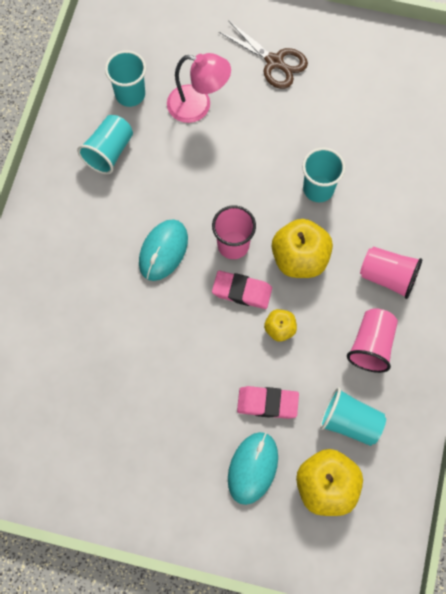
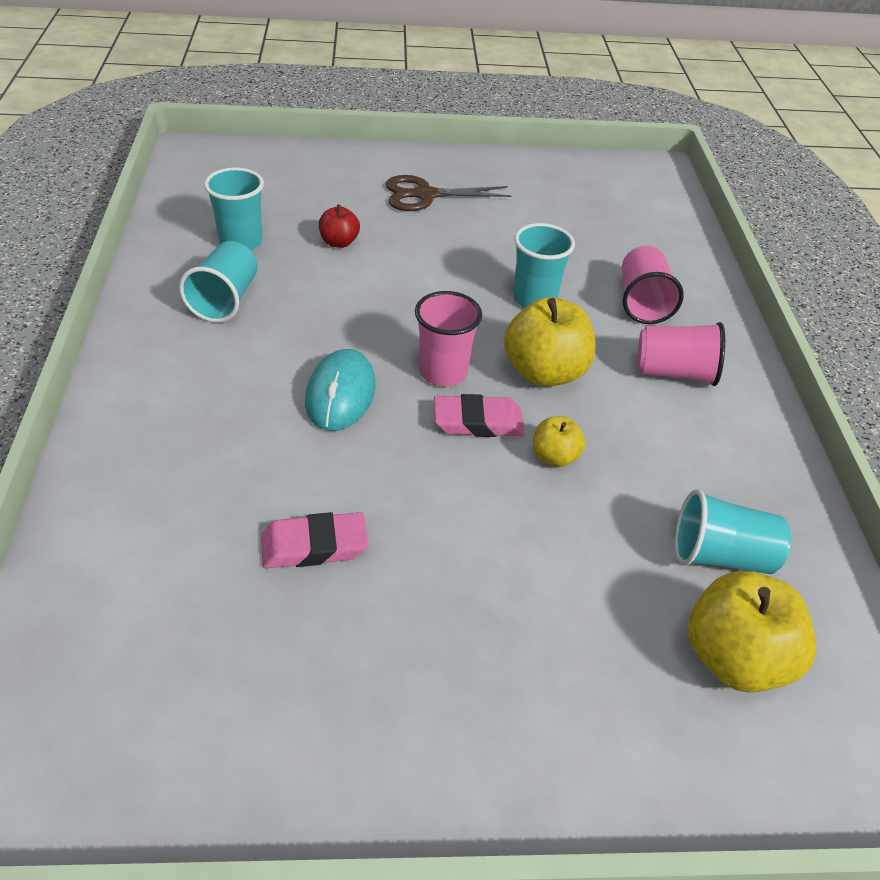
camera: 20 degrees left, 25 degrees down
(198, 106) = (339, 242): pink lamp -> red apple
(253, 468) = (600, 658): turquoise mouse -> none
(267, 403) = (581, 557): pink eraser -> pink eraser (314, 546)
(275, 62) = (424, 195): brown scissors -> brown scissors turned 150 degrees clockwise
(371, 345) = (696, 452): pink cup -> pink cup (642, 302)

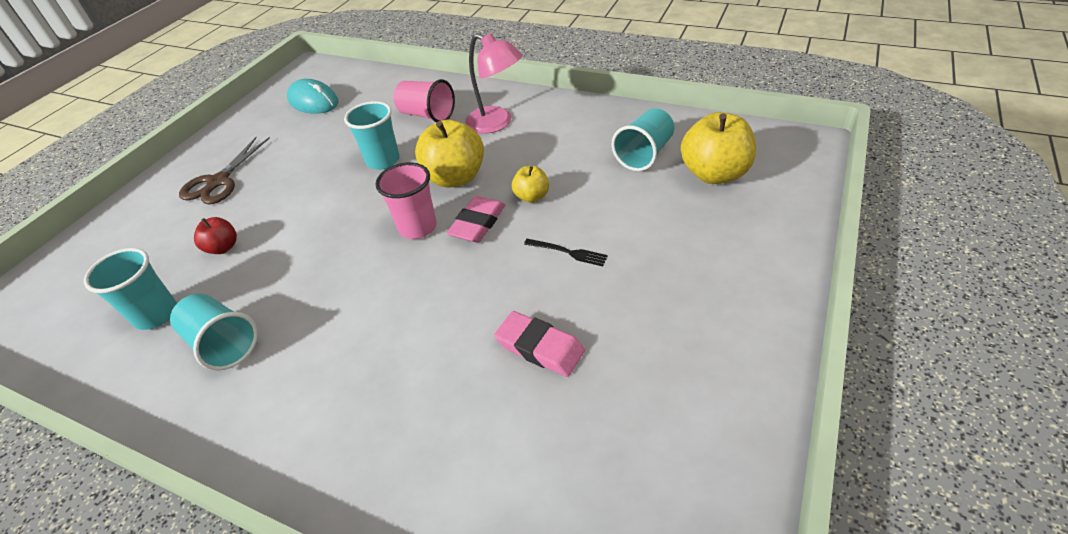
camera: 55 degrees left, 0 degrees up
(314, 546) = (540, 347): pink eraser -> pink eraser turned 75 degrees counterclockwise
(340, 394) = (397, 292): turquoise mouse -> turquoise mouse (313, 101)
(475, 526) = (568, 252): none -> black fork
(674, 373) = (497, 123): pink cup -> pink lamp

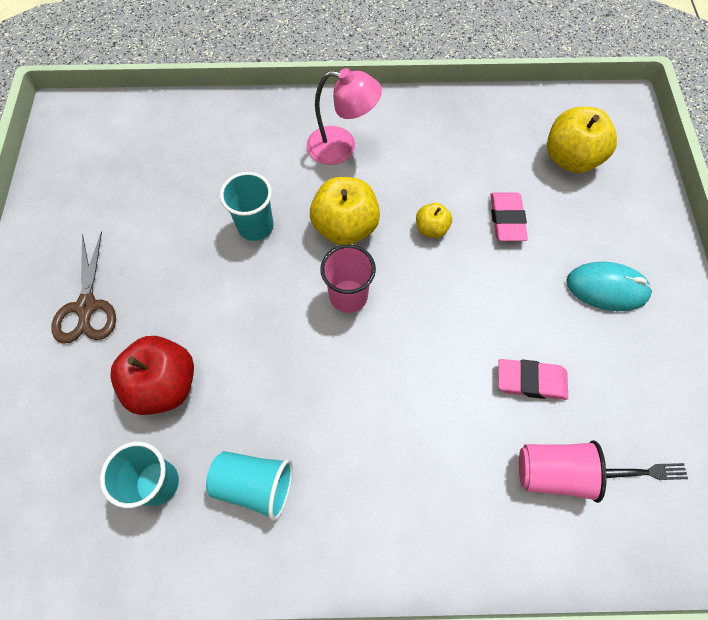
camera: 30 degrees left, 20 degrees up
(223, 247) = (164, 385): red apple -> red apple, size x1.89
(313, 101) = (111, 165): turquoise mouse -> turquoise mouse (607, 288)
(427, 115) = (261, 154): pink cup -> pink cup (553, 473)
(477, 223) = (401, 274): pink eraser -> pink eraser (506, 219)
(568, 252) = (499, 280): black fork -> black fork (645, 472)
(644, 154) = (501, 151): turquoise cup -> none

